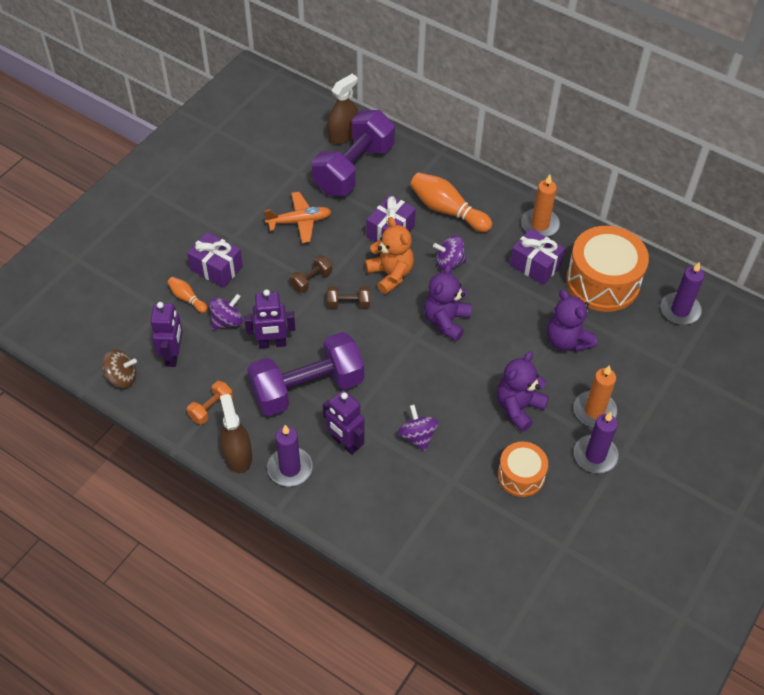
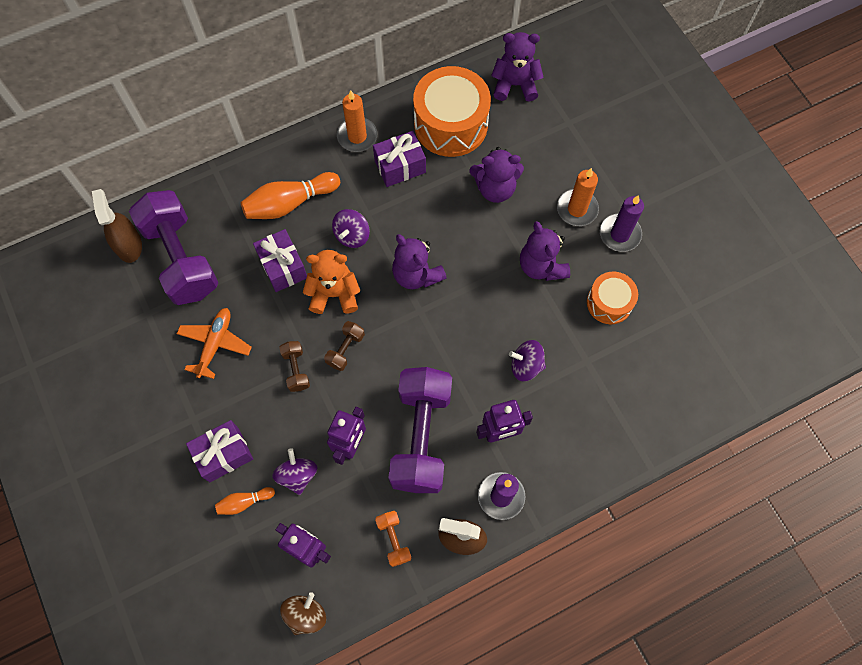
camera: 60 degrees left, 15 degrees up
(680, 310) = (515, 85): purple candle -> purple teddy bear

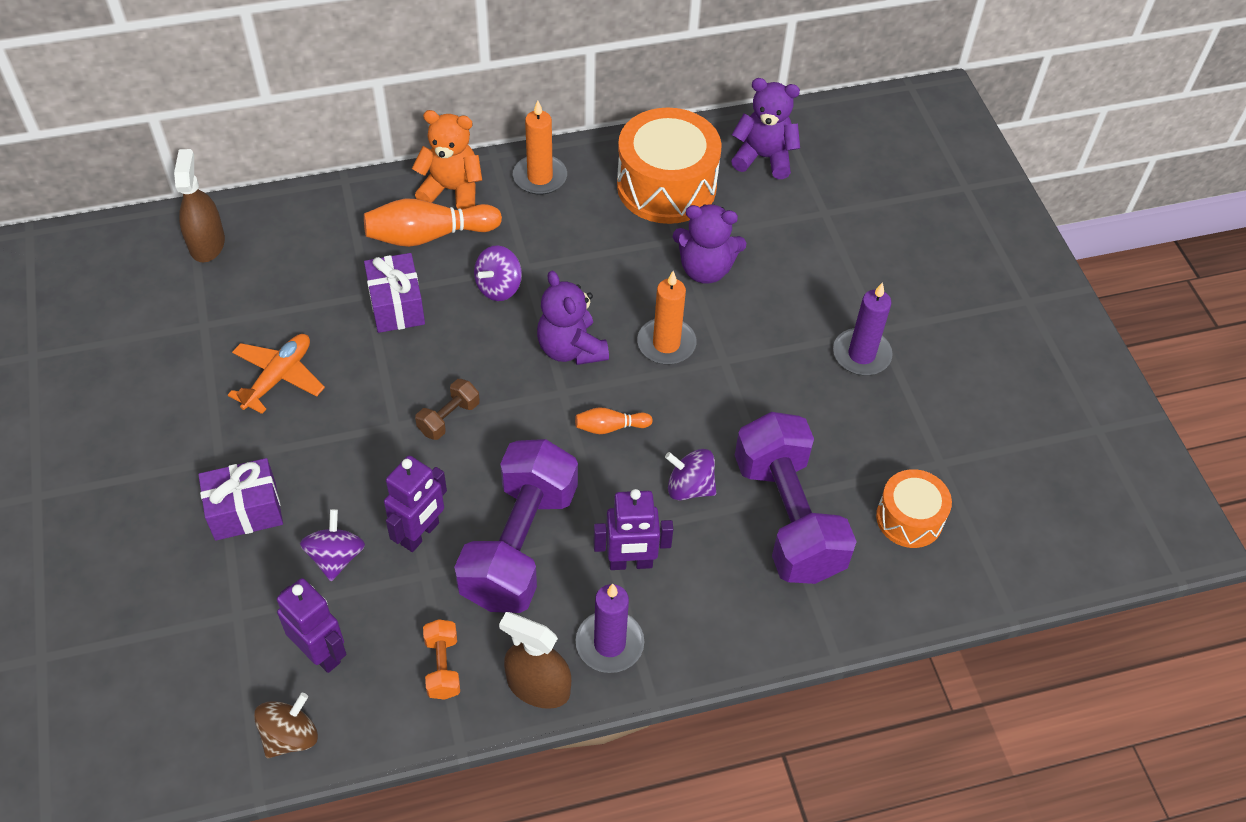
camera: 10 degrees right, 15 degrees down
(181, 258) = (268, 271): purple dumbbell -> purple dumbbell (788, 517)
(244, 502) = (253, 575): orange bowling pin -> orange bowling pin (610, 427)
(296, 369) = (375, 429): brown dumbbell -> none
(334, 294) = (454, 350): orange teddy bear -> orange teddy bear (452, 190)
(400, 166) = (585, 221): purple gift -> none
(541, 266) = (743, 372): purple teddy bear -> none
(577, 209) = (810, 314): orange candle -> orange candle (666, 344)
(609, 303) = (826, 434): orange drum -> orange drum (909, 518)

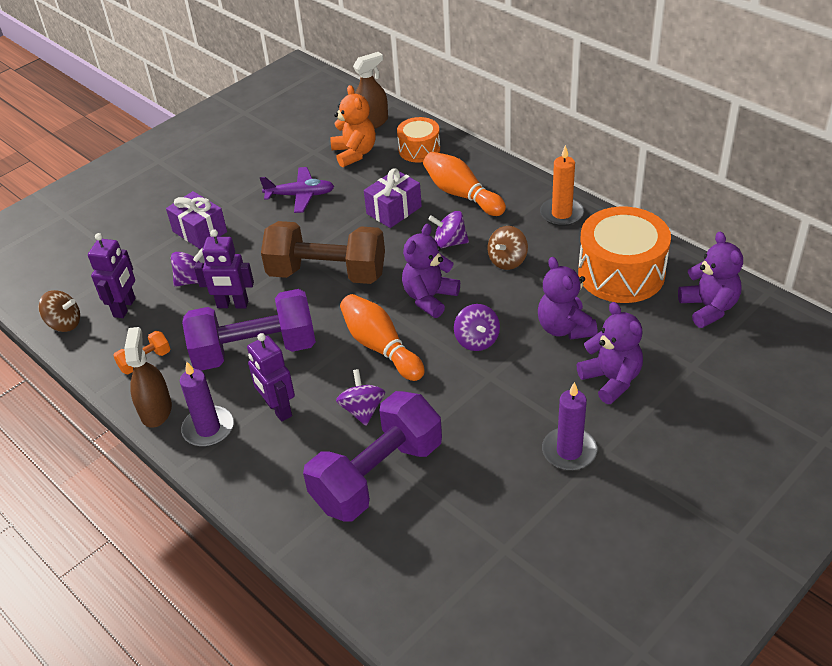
camera: 65 degrees right, 10 degrees down
(278, 377) = (300, 195): orange plane -> purple plane
(448, 418) = (327, 273): brown dumbbell -> brown dumbbell, size x2.38
(452, 190) = (509, 185): orange teddy bear -> orange teddy bear (354, 153)
(571, 257) = (507, 261): none -> brown spinning top
(610, 427) = (381, 347): orange bowling pin -> orange bowling pin, size x1.93
(666, 344) = (477, 340): orange candle -> purple spinning top
(798, 275) = (611, 380): none -> purple teddy bear
(909, 518) = (433, 551): orange drum -> orange drum (419, 149)

